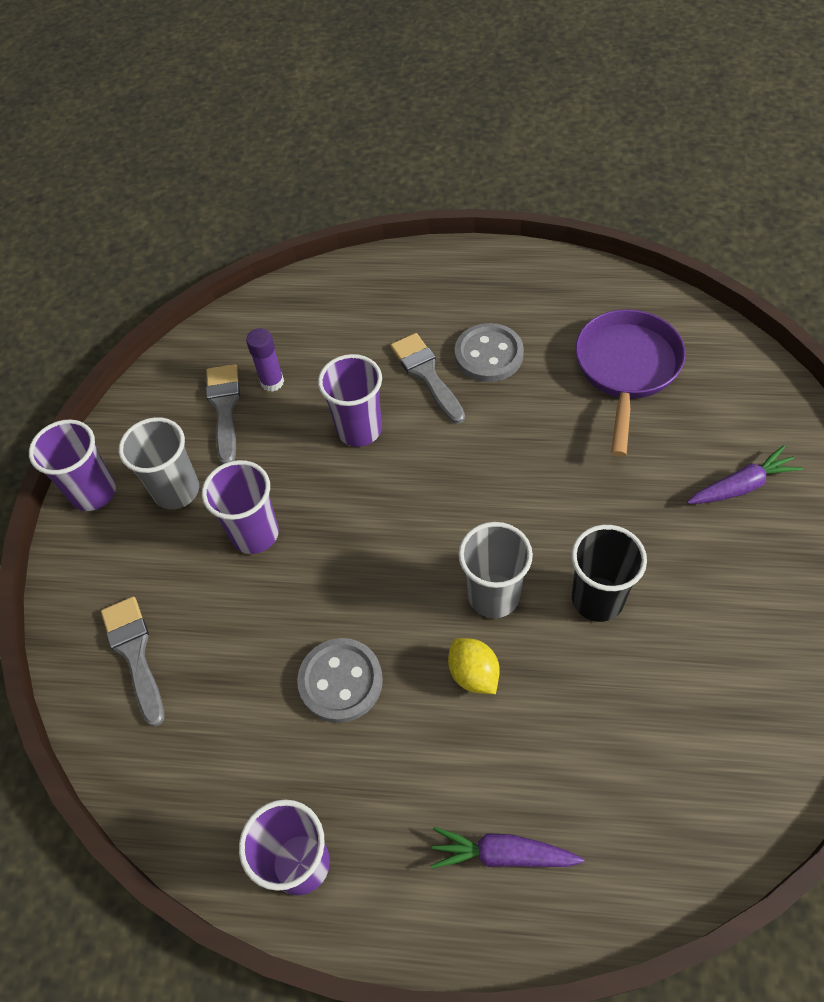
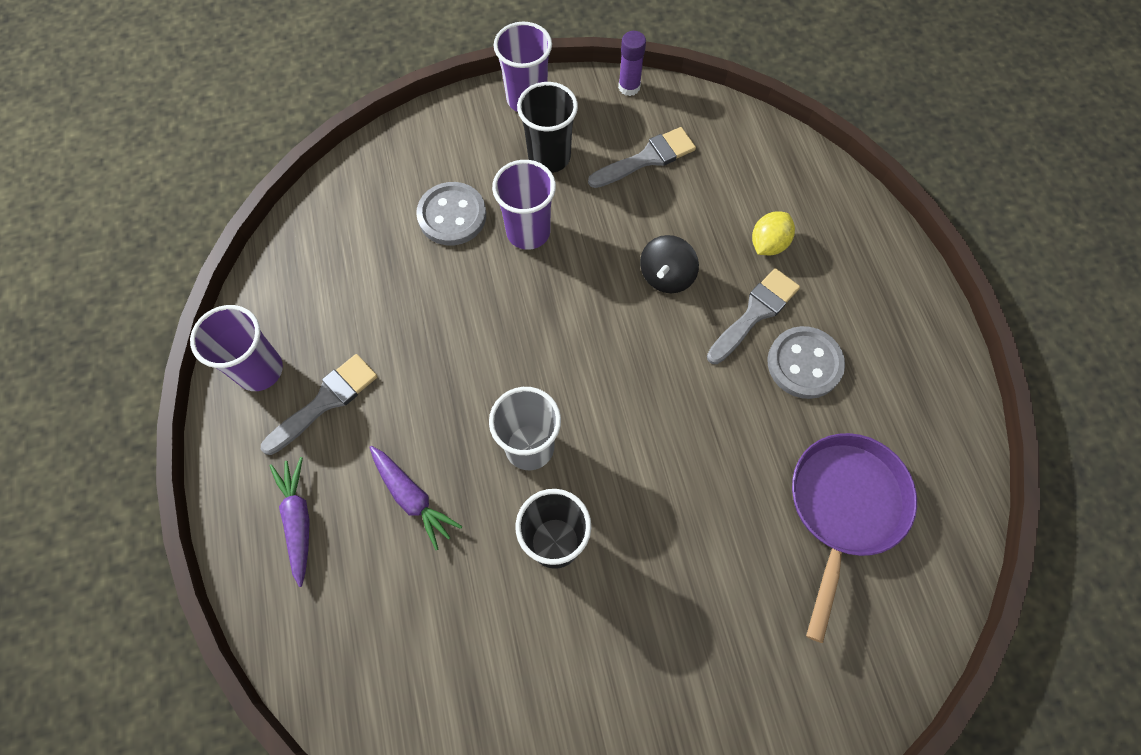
camera: 65 degrees right, 10 degrees up
(134, 653) = (395, 189): grey brush -> grey brush (325, 401)
(176, 491) = (549, 157): grey cup -> black cup
(272, 382) = (690, 185): purple glue stick -> purple glue stick (629, 87)
(340, 681) = (413, 347): grey button -> grey button (452, 215)
(359, 429) = (666, 276): purple cup -> black spinning top
(473, 674) = (448, 452): yellow lemon -> yellow lemon (768, 244)
(626, 370) = (844, 508): purple pan -> purple pan turned 60 degrees counterclockwise
(742, 486) = (737, 664): purple carrot -> purple carrot (413, 498)

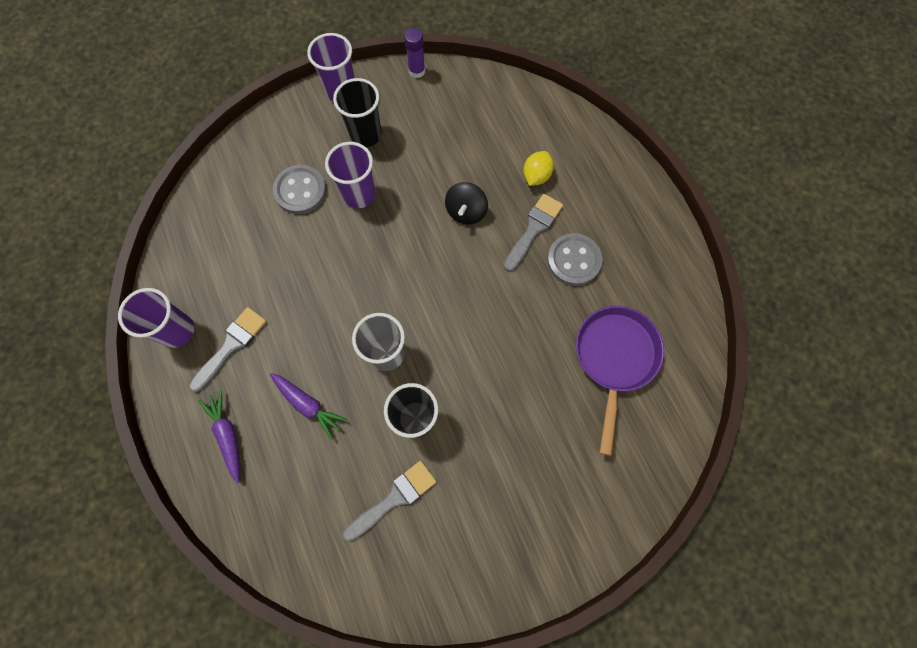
camera: 10 degrees left, 5 degrees up
(647, 158) = (438, 124): grey brush -> grey brush (394, 498)

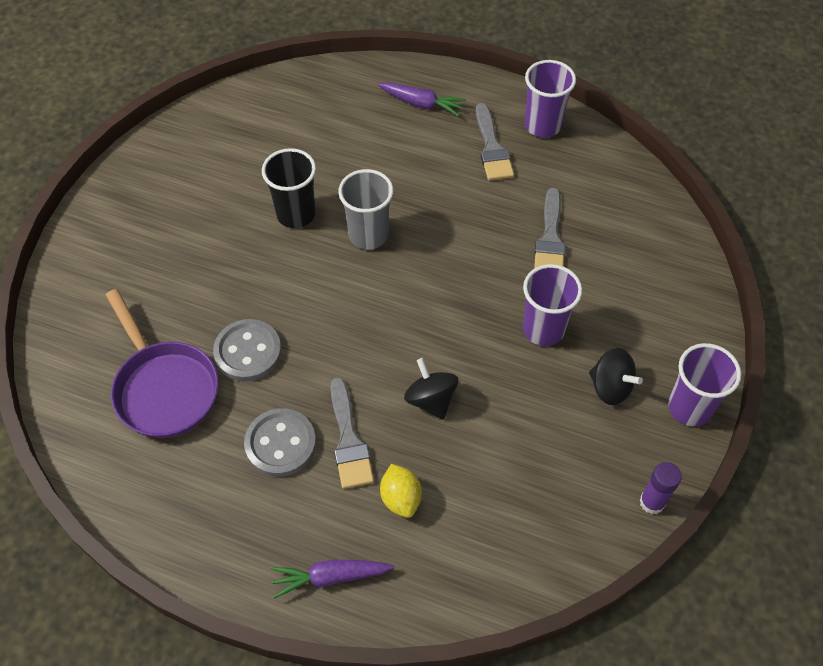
camera: 135 degrees right, 15 degrees down
(300, 191) = (595, 288): grey button -> grey button (248, 352)
(308, 405) = (387, 160): purple carrot -> purple carrot (330, 577)
(366, 134) = (610, 387): black cup -> black spinning top
(394, 498) = (259, 160): grey brush -> grey brush (550, 238)

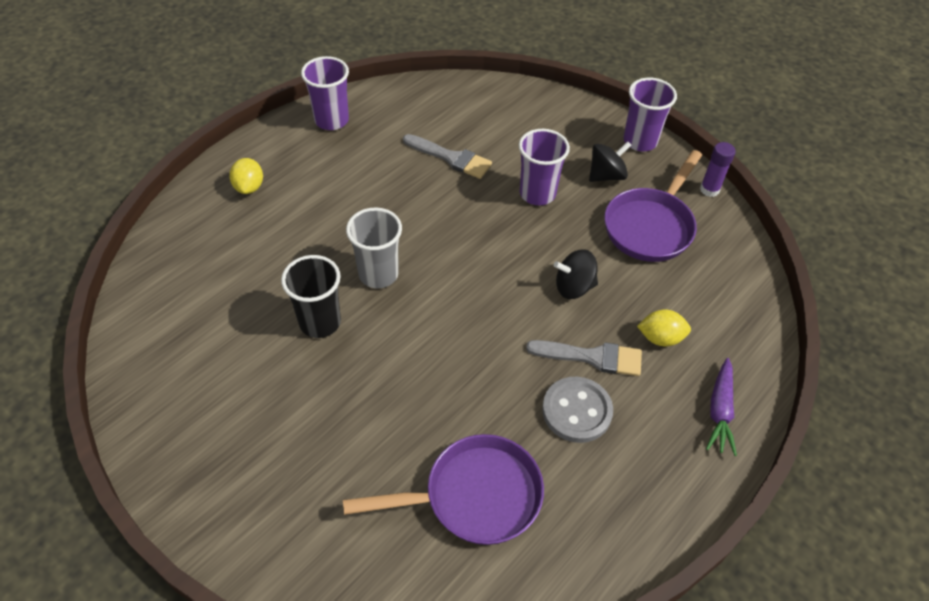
camera: 70 degrees left, 5 degrees down
(248, 352) = (464, 409): grey button -> none
(422, 104) = (249, 187): purple carrot -> yellow lemon
(492, 148) = (334, 159): grey brush -> none
(556, 452) = (651, 226): none -> purple pan

